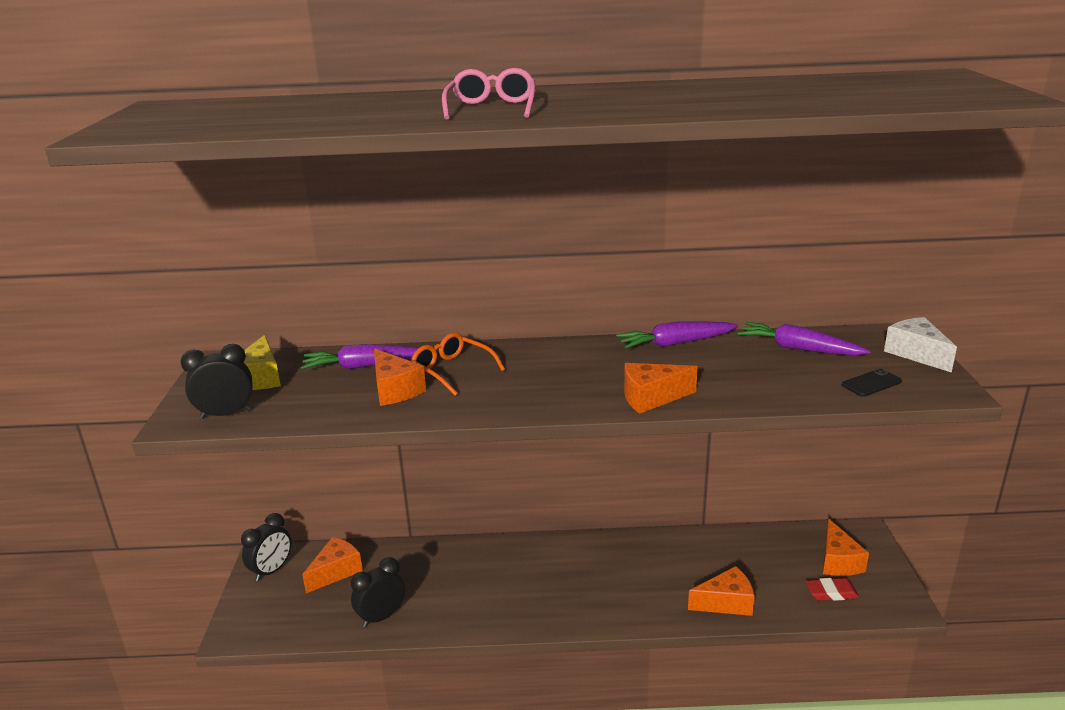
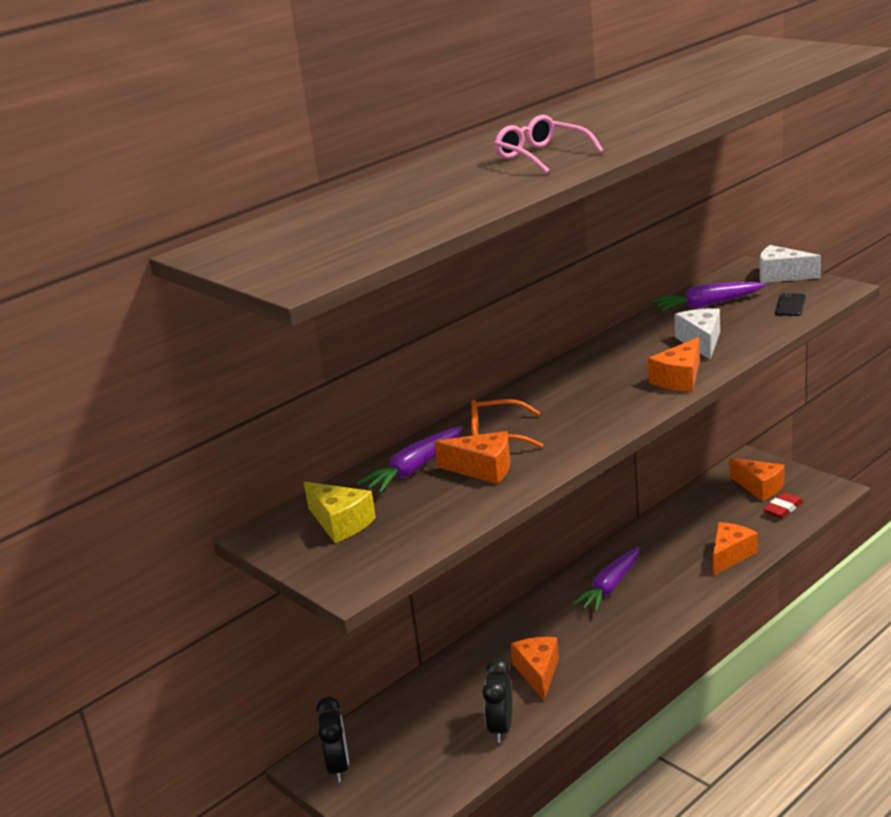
camera: 40 degrees left, 0 degrees up
(226, 414) = (380, 558): black clock -> none
(336, 571) = (402, 728): orange cheese -> orange cheese (538, 673)
(675, 343) = (620, 339): purple carrot -> purple carrot (610, 586)
(730, 377) = (701, 342): none -> white cheese

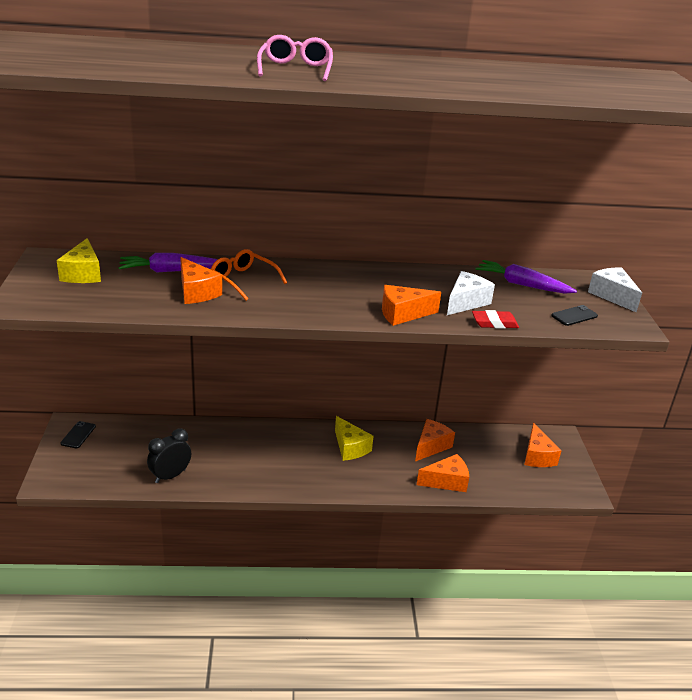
camera: 35 degrees right, 5 degrees up
(338, 767) = (78, 435): black clock -> black phone
(538, 673) = (235, 463): orange cheese -> orange cheese (431, 446)
(610, 586) = (350, 447): purple carrot -> yellow cheese
(783, 509) = (529, 479): red eraser -> red eraser (494, 323)

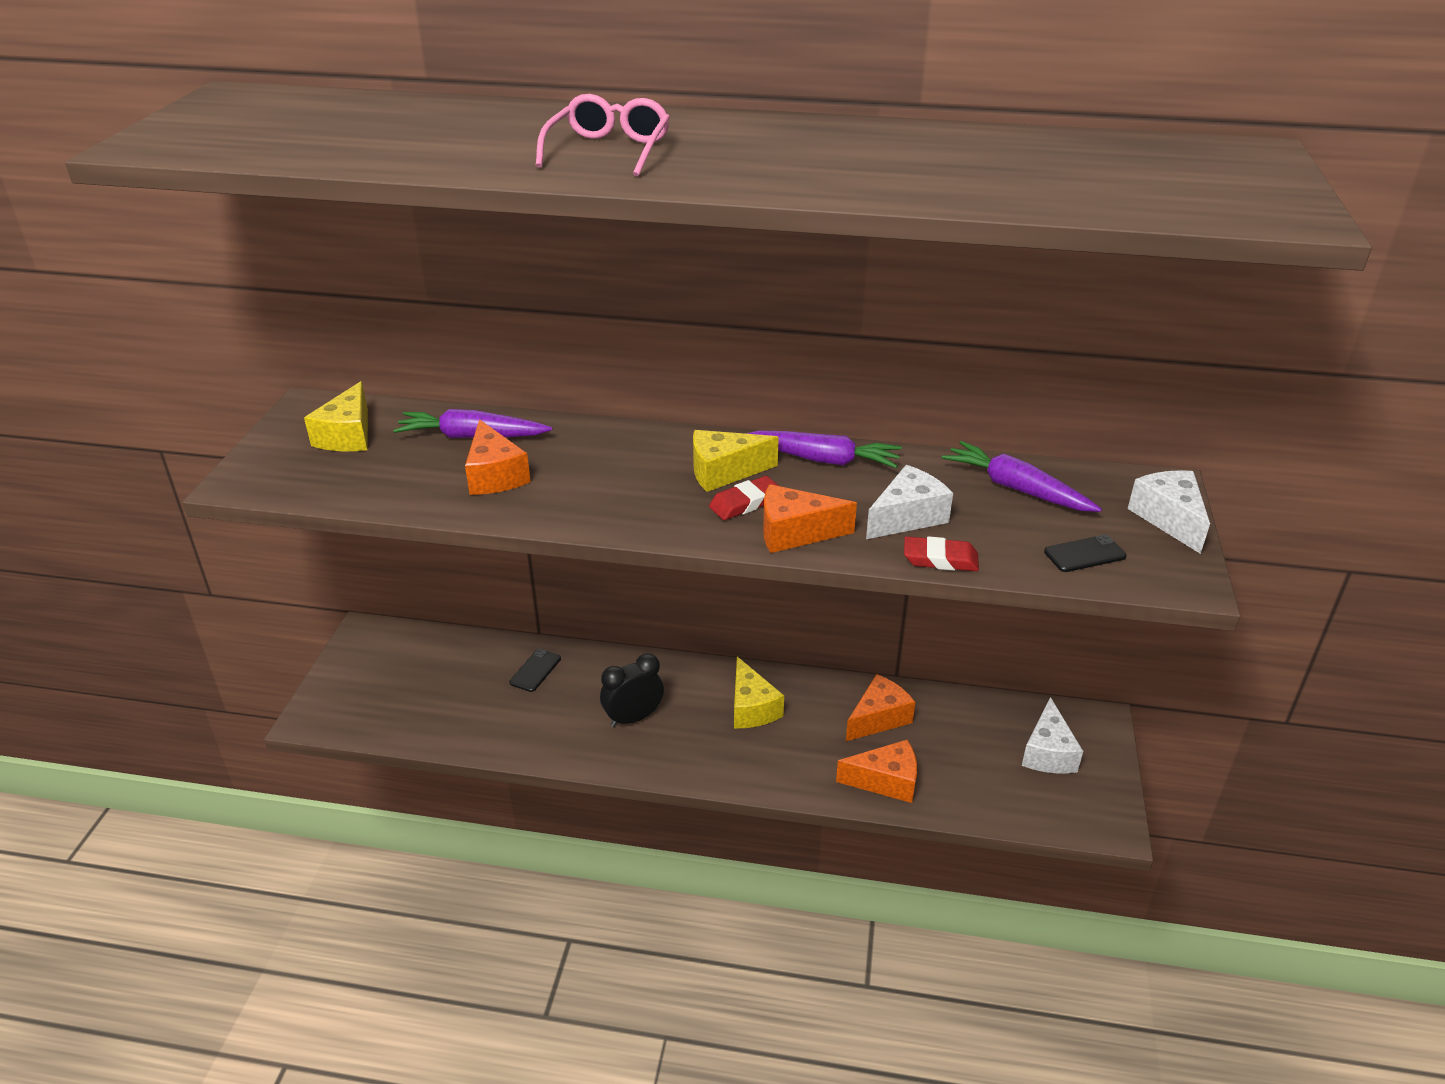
camera: 15 degrees right, 5 degrees up
(78, 435) = (371, 650): black phone -> black phone (535, 670)
(170, 476) = (477, 727): black clock -> black clock (633, 718)
(243, 280) = (571, 458): orange glasses -> none
(344, 284) = (724, 472): none -> yellow cheese
(365, 300) = (745, 503): none -> red eraser
(402, 274) = (823, 459): none -> purple carrot
(537, 456) = (1048, 752): orange cheese -> white cheese

